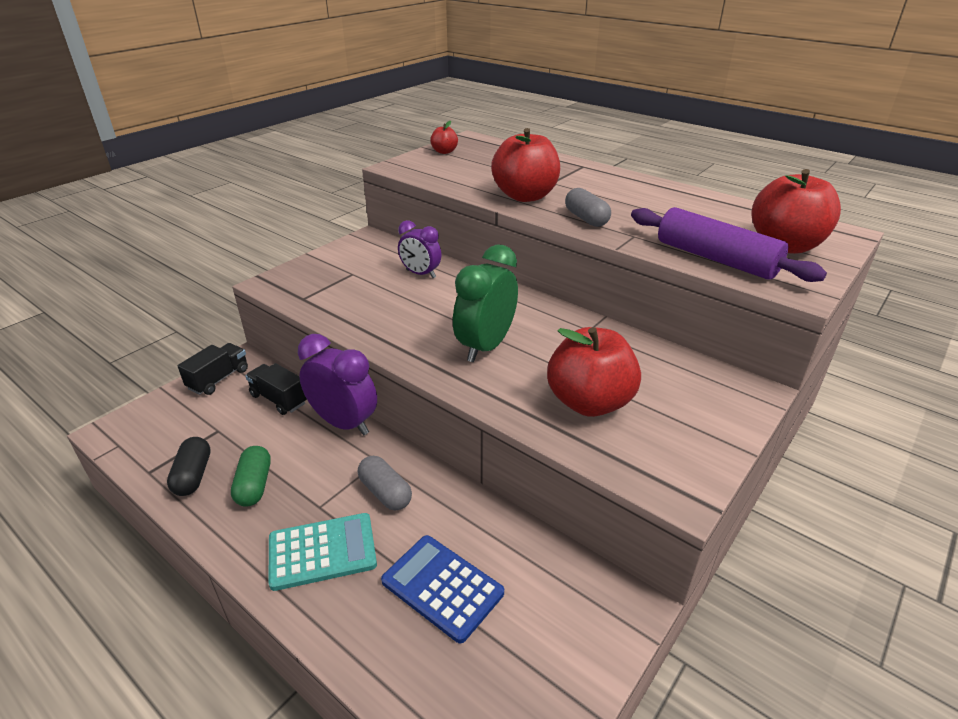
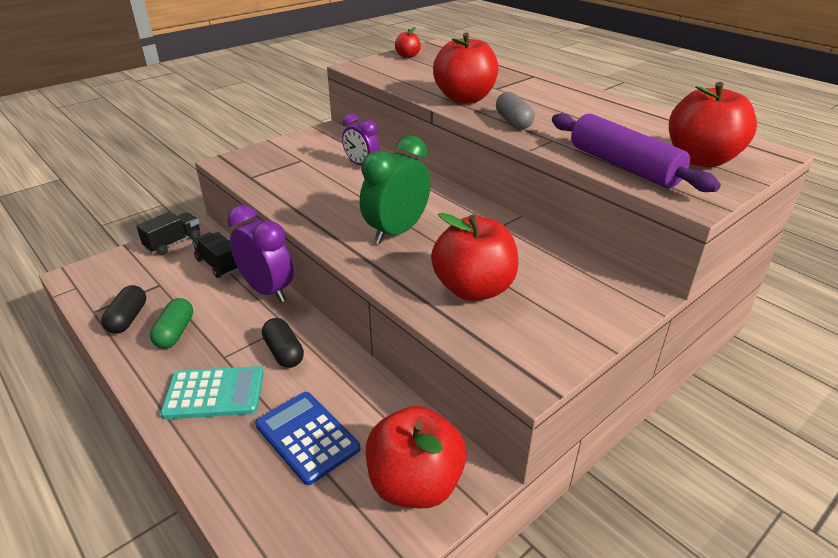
camera: 10 degrees right, 0 degrees up
(385, 492) = (284, 352): grey capsule -> black capsule
(574, 622) = (415, 484): none -> red apple

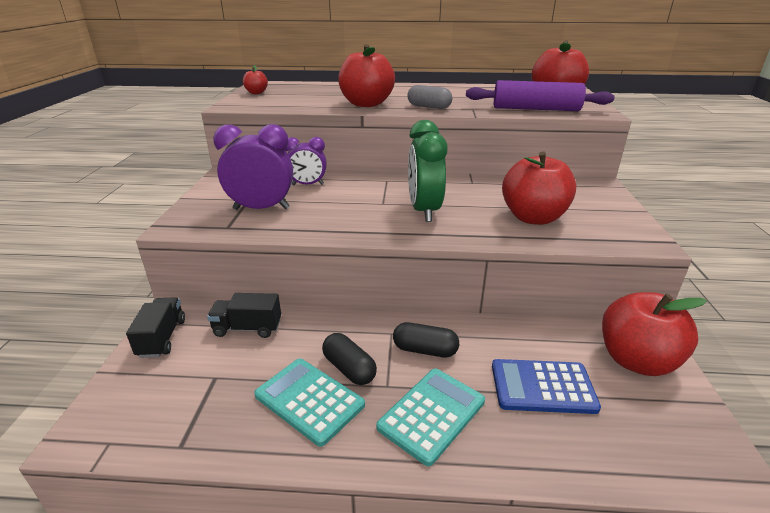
camera: 45 degrees left, 5 degrees down
(128, 319) = (236, 424): black capsule -> black capsule (349, 369)
(175, 332) = (309, 400): green capsule -> turquoise calculator
(267, 290) = (330, 320): purple clock -> purple clock (261, 208)

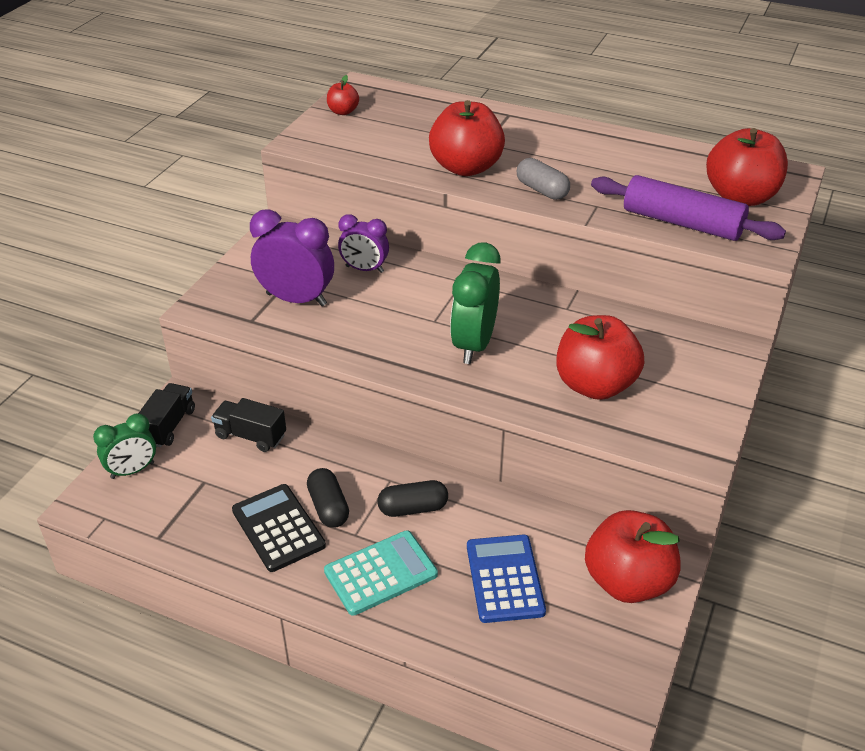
camera: 20 degrees right, 10 degrees up
(133, 386) = (132, 470): none -> green clock
(309, 400) = (278, 528): turquoise calculator -> black calculator
(425, 350) = (413, 508): black capsule -> black capsule turned 45 degrees counterclockwise
(542, 386) = (505, 579): blue calculator -> blue calculator turned 60 degrees clockwise

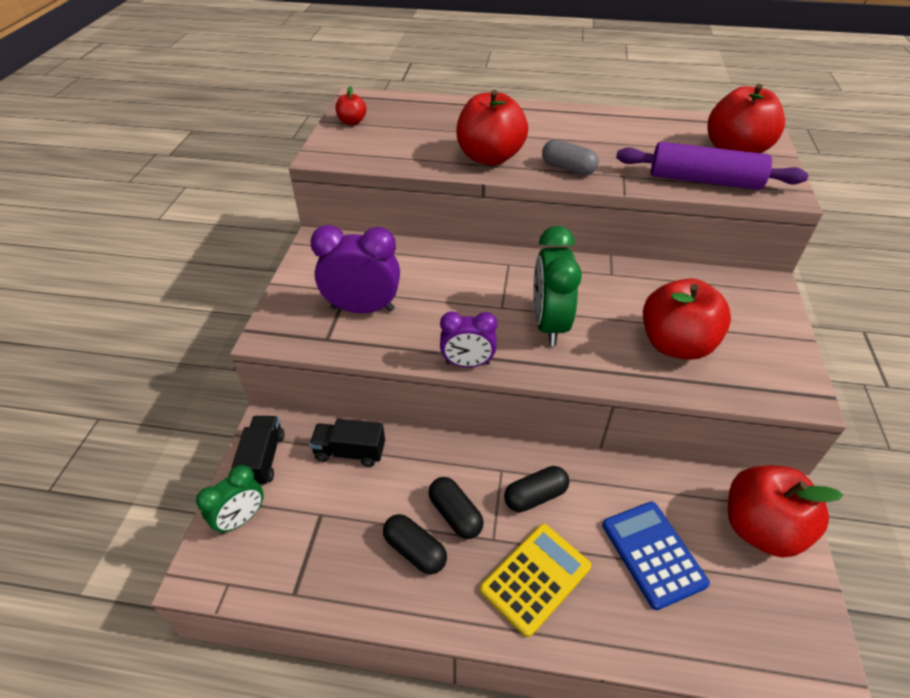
camera: 15 degrees left, 5 degrees up
(278, 528) = (415, 550): black calculator -> black capsule
(364, 269) = (414, 267): purple clock -> purple clock (467, 363)
(381, 573) = (536, 578): turquoise calculator -> yellow calculator

